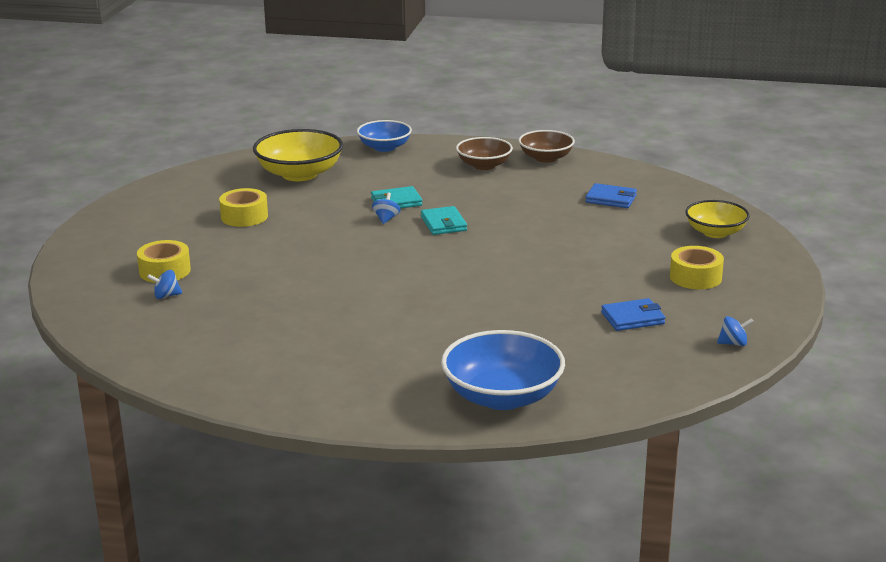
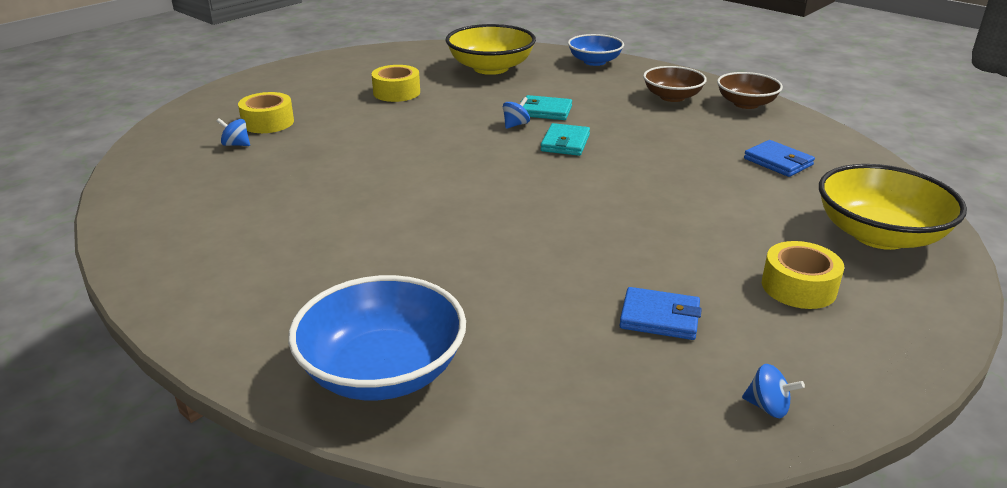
camera: 30 degrees right, 5 degrees up
(715, 232) = (879, 235): yellow bowl -> yellow bowl, size x1.56

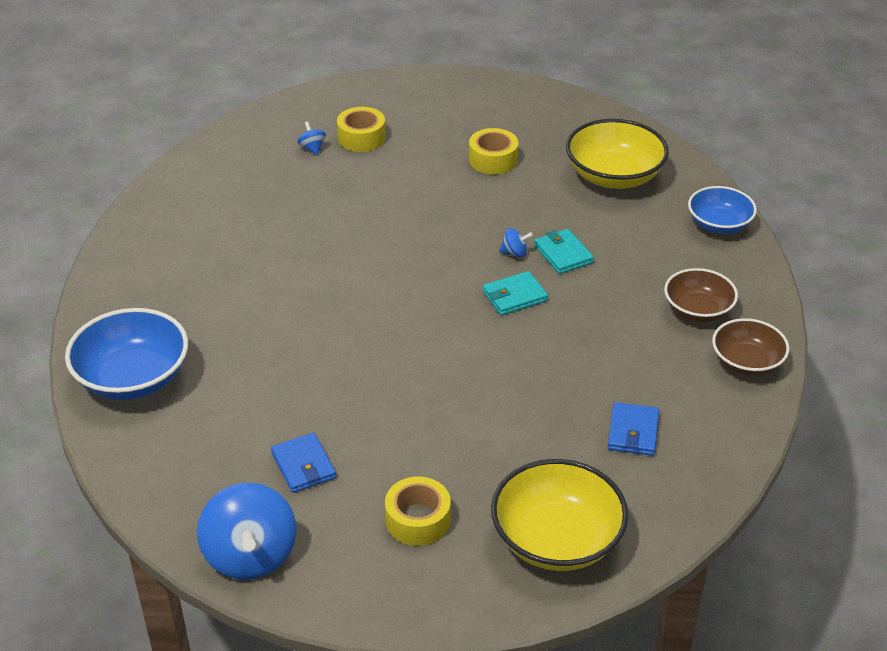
camera: 50 degrees right, 10 degrees up
(768, 407) = (250, 555): blue spinning top -> blue spinning top, size x2.36

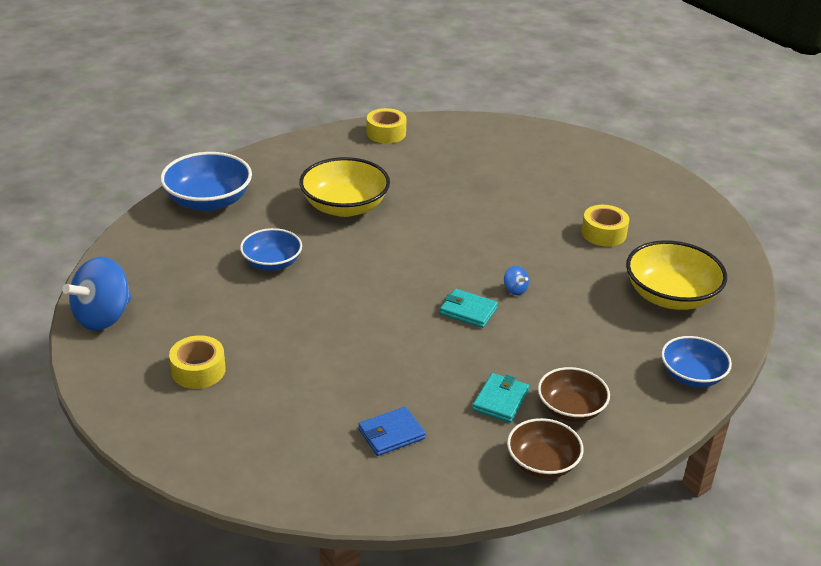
camera: 50 degrees right, 5 degrees down
(300, 384) = (272, 263): none -> blue bowl
(303, 465) = (200, 300): blue wallet -> none
(312, 148) = (504, 158): blue spinning top -> none
(361, 137) = (544, 170): yellow tape -> yellow tape (386, 133)
(556, 539) = (241, 444): yellow bowl -> yellow bowl (345, 207)
(563, 254) = (544, 312): turquoise wallet -> turquoise wallet (500, 400)

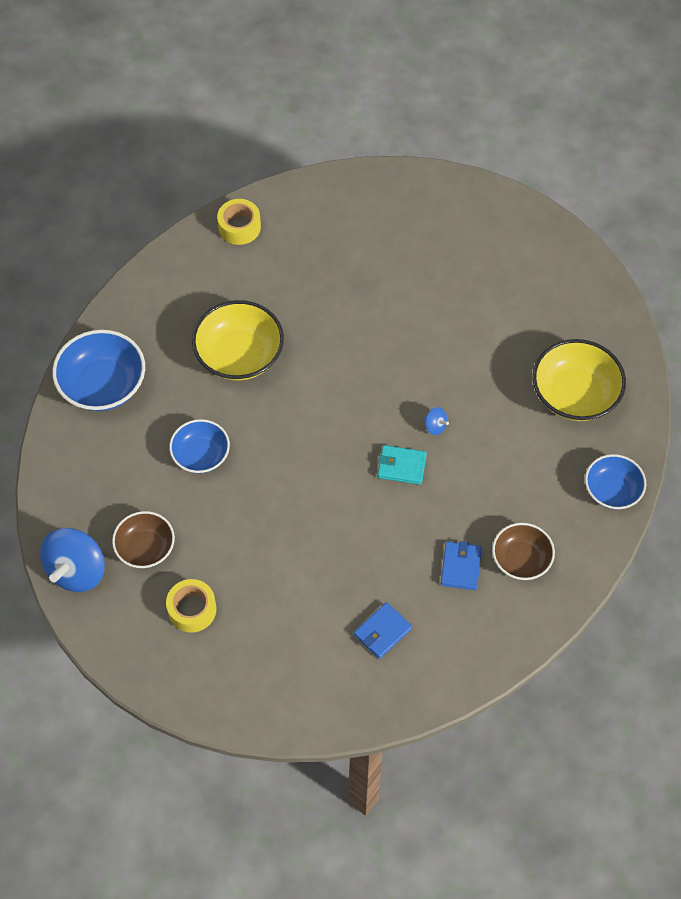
camera: 15 degrees left, 25 degrees up
(500, 400) = (460, 567): turquoise wallet -> blue wallet
(542, 463) = (513, 626): brown bowl -> brown bowl (145, 548)
(603, 233) = (496, 323): yellow tape -> none

